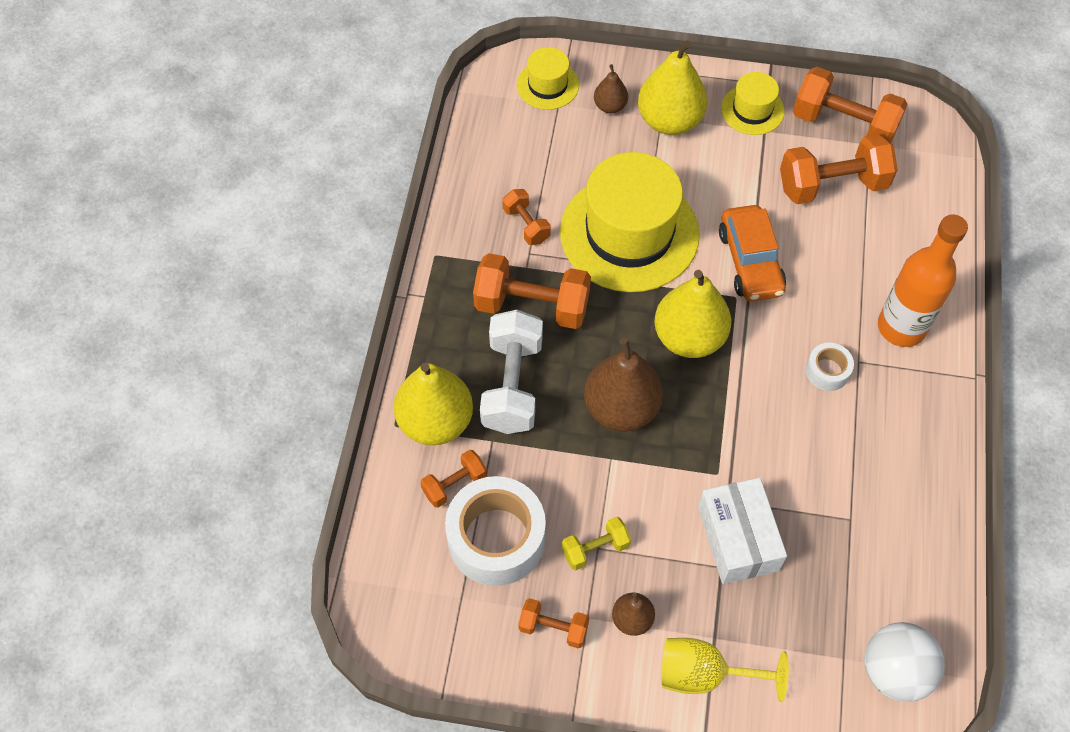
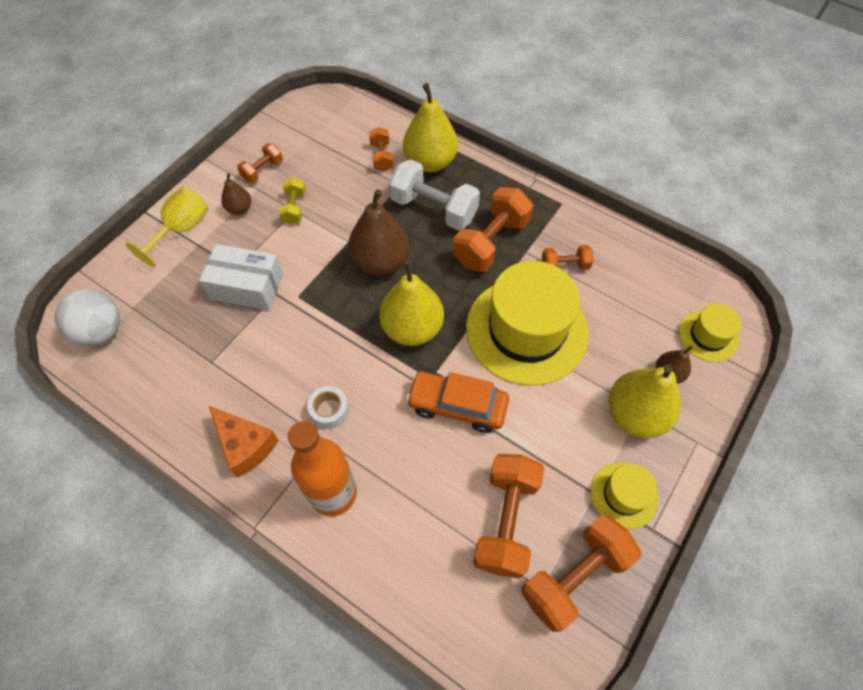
camera: 115 degrees right, 0 degrees up
(496, 538) = (334, 164): white tape -> none
(911, 429) = (245, 445): none -> orange cheese

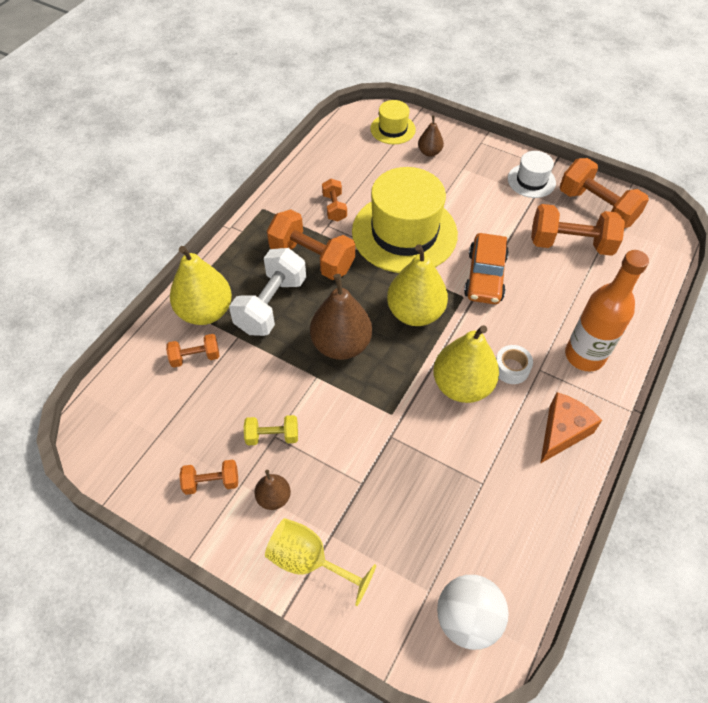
camera: 95 degrees left, 5 degrees down
(247, 286) = (385, 466): white box -> none
(262, 170) = (211, 482): orange dumbbell -> orange dumbbell turned 45 degrees counterclockwise
(624, 495) = (531, 181): yellow hat -> white hat
(635, 414) = (467, 172): yellow pear -> yellow pear (462, 385)

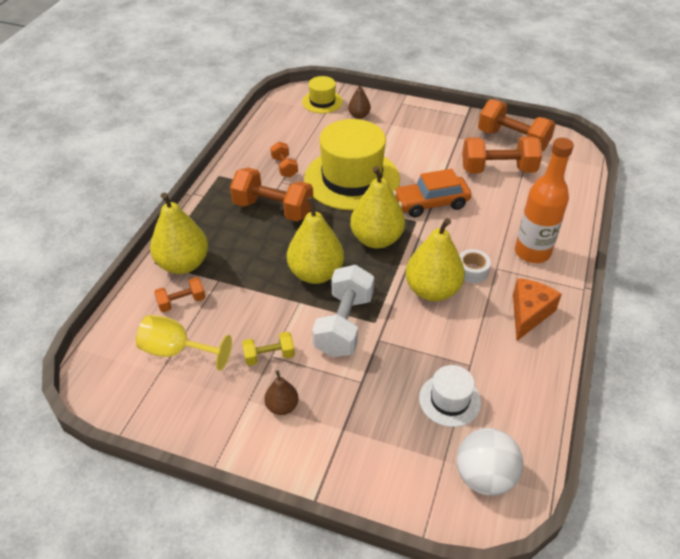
camera: 10 degrees left, 10 degrees down
(211, 482) = (220, 403): orange dumbbell -> none
(271, 305) = (244, 250): white dumbbell -> white dumbbell (344, 325)
(309, 561) = (327, 454): yellow goblet -> yellow goblet (176, 351)
(341, 345) = (316, 273): brown pear -> yellow pear
(485, 276) = (431, 203): orange car -> orange car turned 75 degrees clockwise
(531, 181) = (452, 127): white hat -> white hat (449, 400)

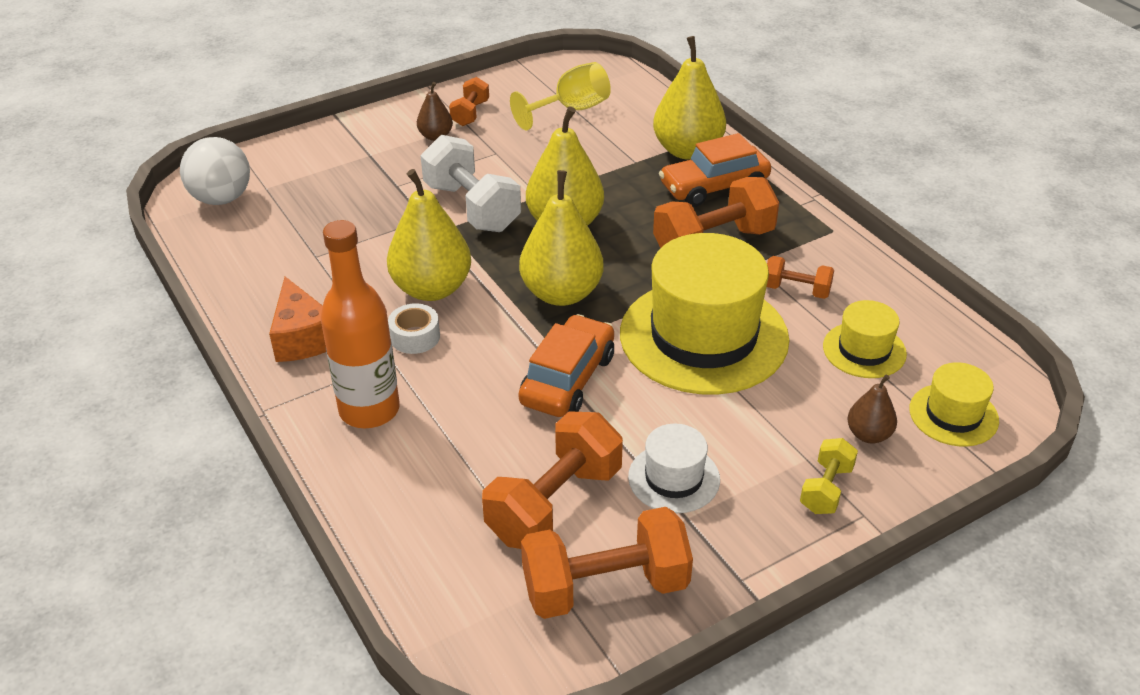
camera: 130 degrees right, 5 degrees down
(182, 302) = (631, 132): orange dumbbell -> orange dumbbell (470, 113)
(216, 234) = (714, 187): none -> orange car
(269, 356) = (497, 151): yellow dumbbell -> yellow dumbbell (826, 489)
(307, 134) = (864, 350): none -> yellow hat
(449, 400) = (304, 222): white hat -> white hat (674, 478)

